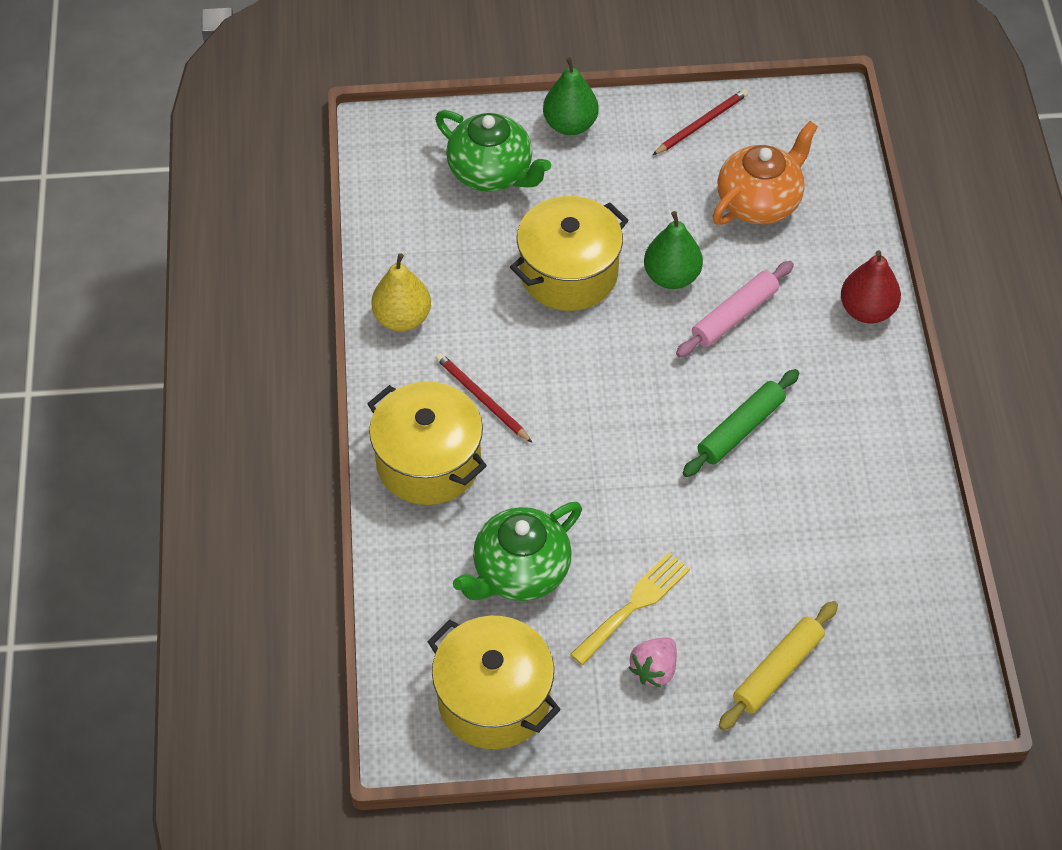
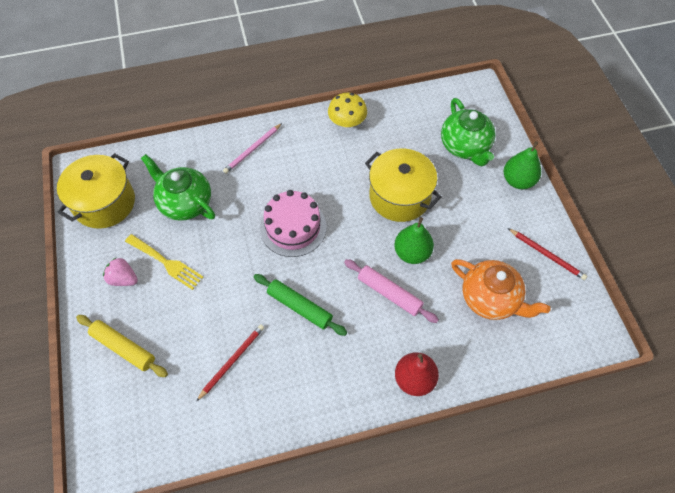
camera: 80 degrees right, 5 degrees up
(402, 318) = (347, 122): yellow pear -> yellow mushroom
(428, 462) = (252, 150): yellow pot -> pink pencil
(482, 399) = (299, 167): red pencil -> red pencil (232, 361)
(492, 173) = (465, 147): green teapot -> green teapot turned 45 degrees counterclockwise
(598, 421) = (293, 227): none -> pink cake

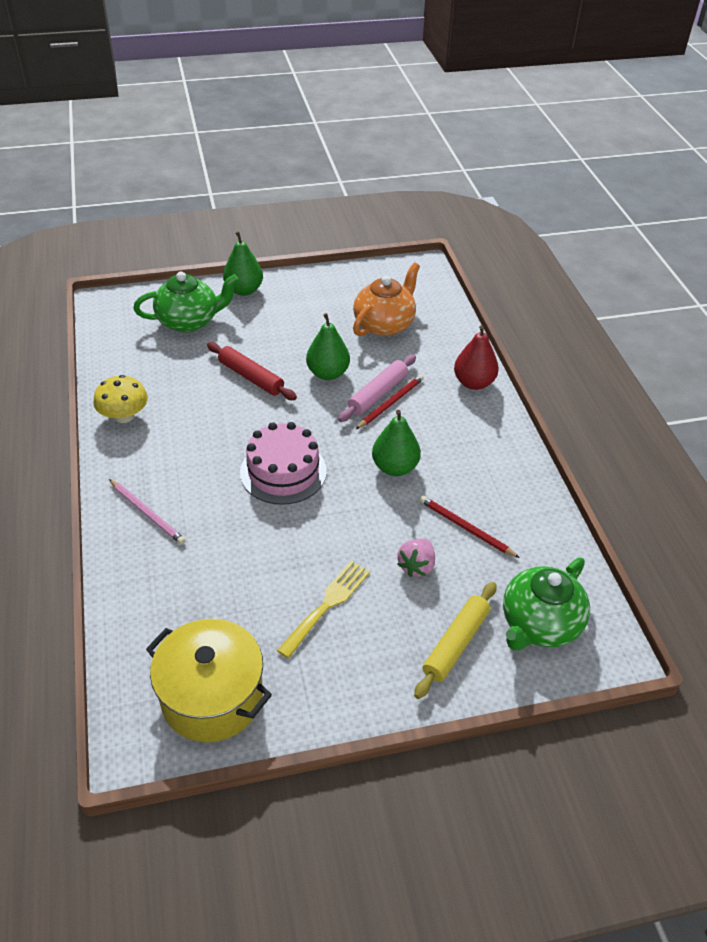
camera: 90 degrees left, 15 degrees down
(123, 279) = (351, 655): pink strawberry -> pink strawberry (416, 566)
(185, 203) = (228, 589): green teapot -> green teapot (539, 624)
(299, 307) = (395, 467): green rolling pin -> green pear
(399, 196) = (251, 377): yellow pot -> red rolling pin
(547, 255) = (336, 283): red pencil -> red pencil (391, 403)

